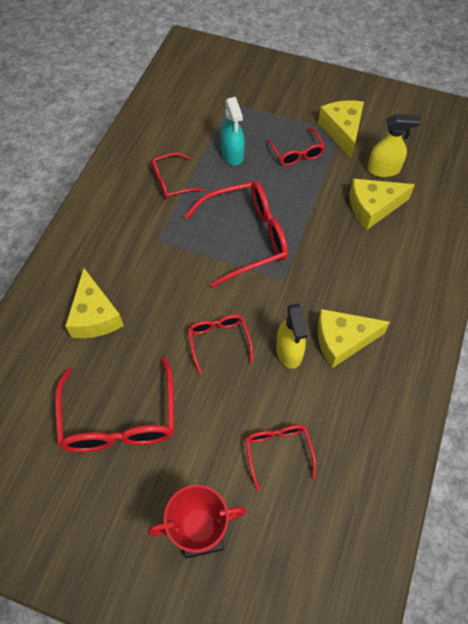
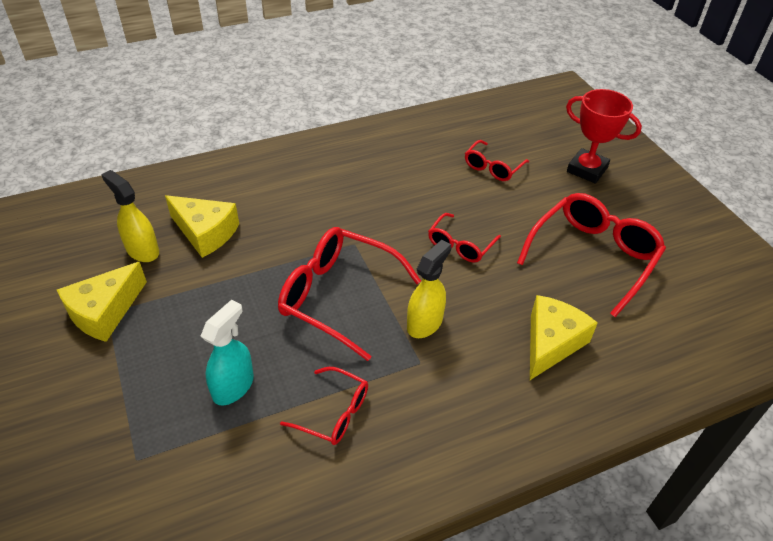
camera: 135 degrees left, 15 degrees down
(289, 351) = (416, 203): yellow spray bottle -> yellow spray bottle (425, 323)
(297, 153) = (178, 329): red glasses -> none
(342, 341) = (370, 182): yellow cheese -> none

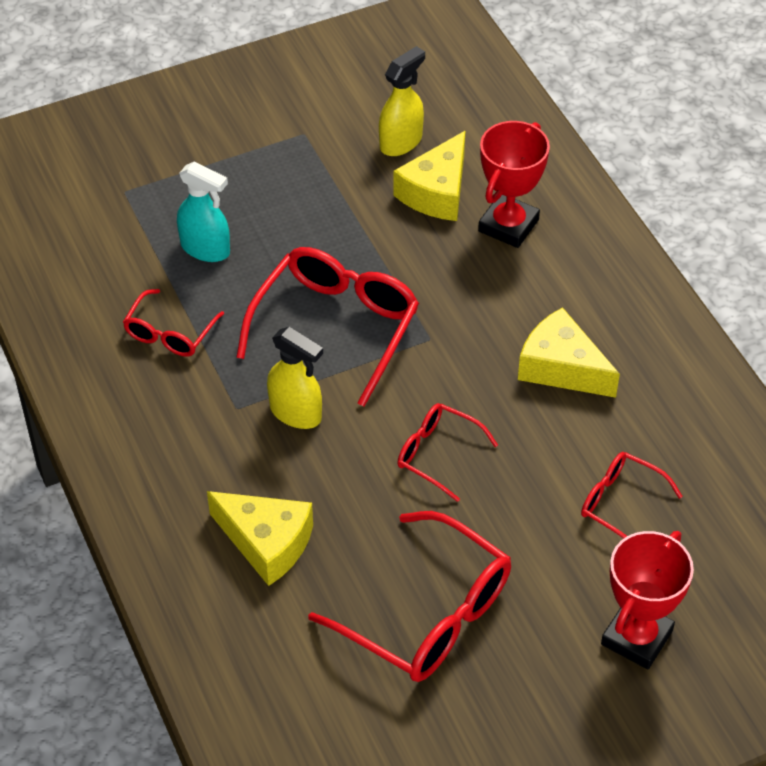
camera: 90 degrees right, 5 degrees up
(104, 312) = (304, 131): yellow cheese -> yellow cheese (561, 367)
(250, 198) = (508, 225): none -> red trophy

